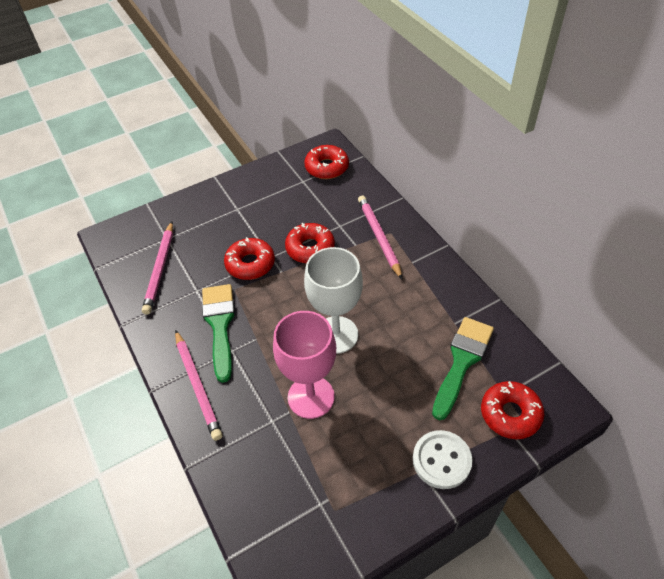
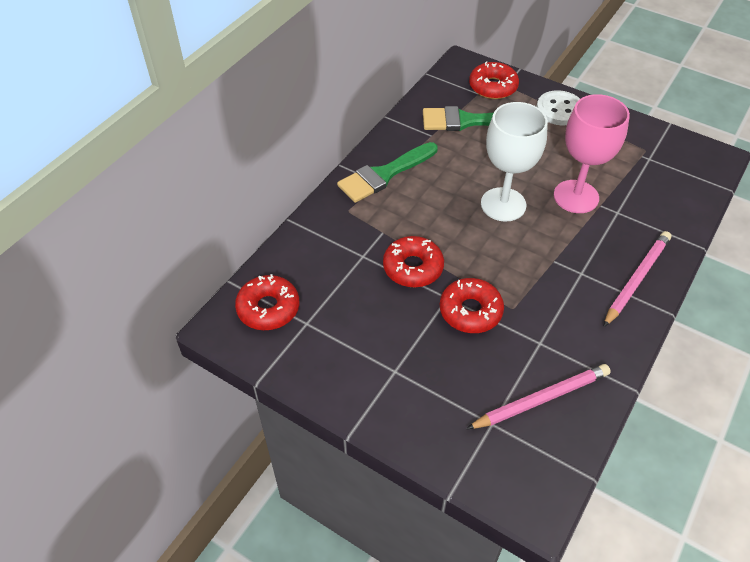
camera: 120 degrees left, 0 degrees up
(220, 325) = (564, 297): green brush -> green brush (384, 174)
(379, 237) = (360, 217): pink pencil -> none

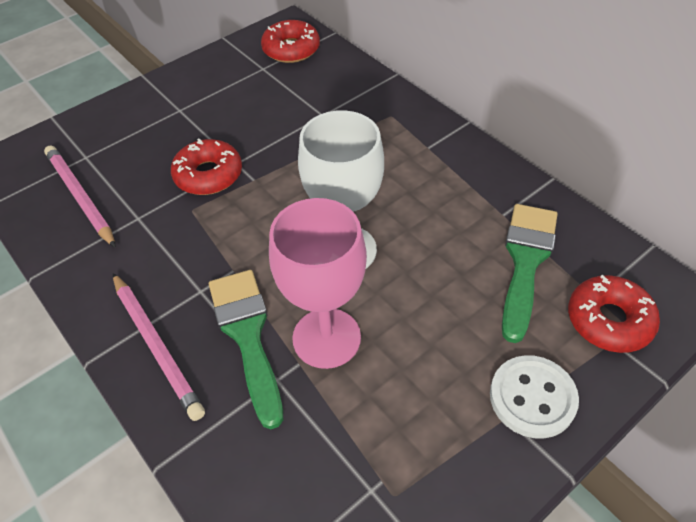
camera: 110 degrees right, 0 degrees up
(384, 174) = (439, 154): green brush -> green brush (247, 336)
(413, 267) = (288, 146): red donut -> none
(541, 399) = (80, 197): pink pencil -> pink pencil turned 150 degrees clockwise

